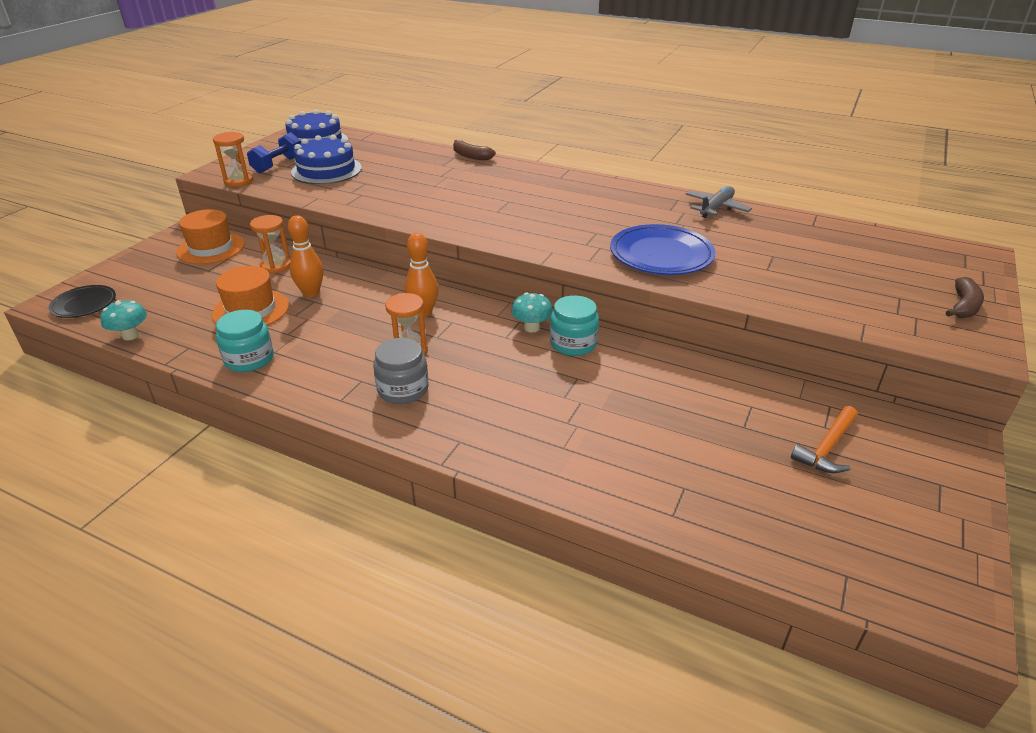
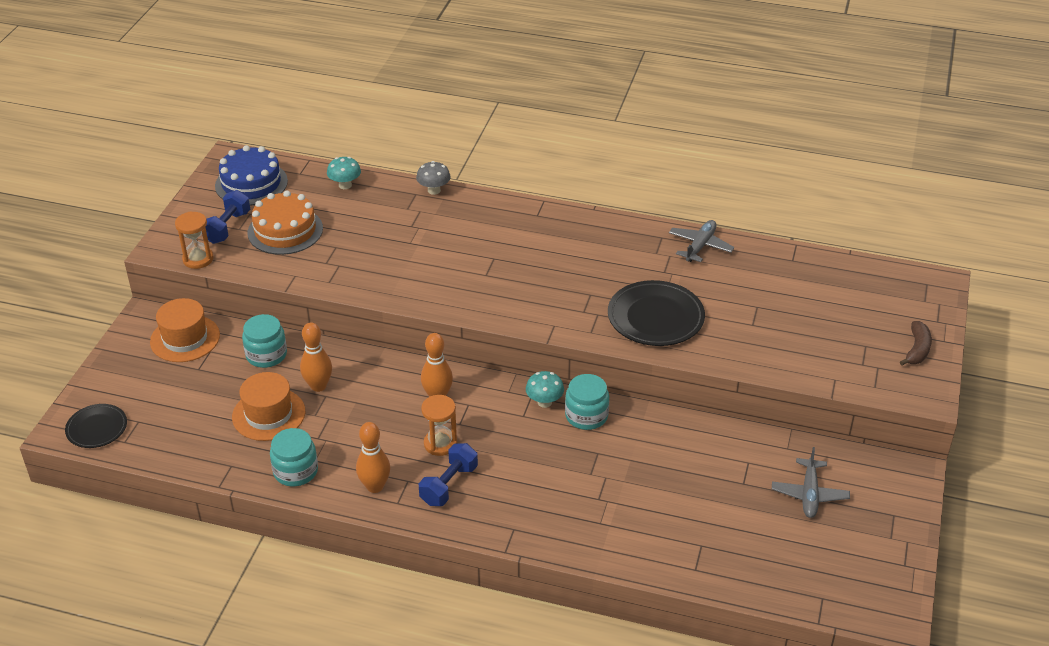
camera: 10 degrees left, 5 degrees up
(130, 335) = (167, 459): turquoise mushroom -> turquoise mushroom (345, 185)
(276, 266) = (266, 355): orange hourglass -> turquoise jar
(323, 382) = (375, 486): none -> orange bowling pin
(326, 170) = (285, 230): blue cake -> orange cake
(403, 389) = (449, 485): grey jar -> blue dumbbell
(471, 156) = (434, 190): brown banana -> grey mushroom
(661, 255) = (655, 317): blue plate -> black plate
(827, 447) = (809, 494): orange hammer -> grey plane

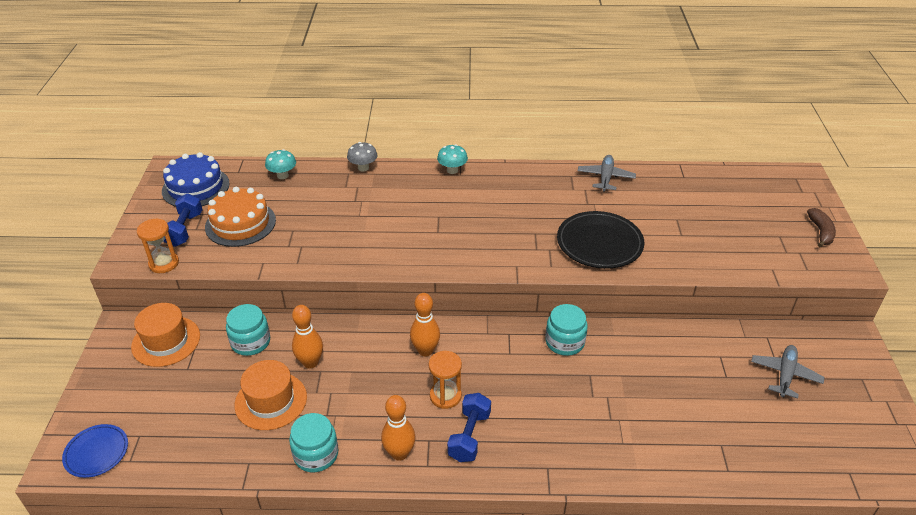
camera: 15 degrees left, 0 degrees up
(97, 428) = (96, 452): black plate -> blue plate
(544, 402) = (523, 337): turquoise mushroom -> turquoise mushroom (452, 170)
(809, 494) = (785, 375): grey plane -> grey plane turned 150 degrees counterclockwise

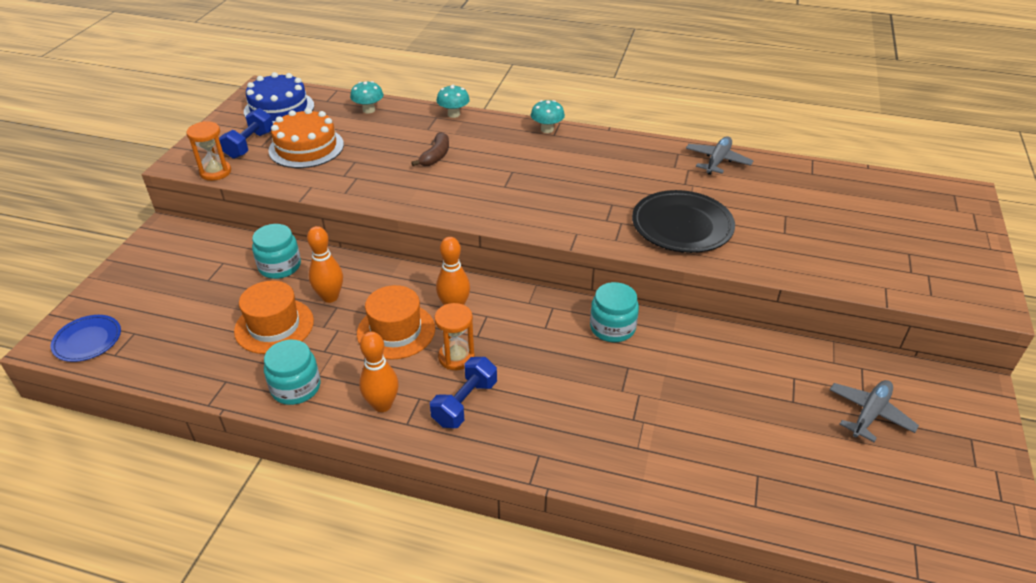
camera: 15 degrees right, 0 degrees up
(166, 341) = (199, 251): orange hat -> orange hat (396, 331)
(363, 168) = (453, 114): grey mushroom -> turquoise mushroom
(820, 232) = (965, 257): brown banana -> brown banana (436, 156)

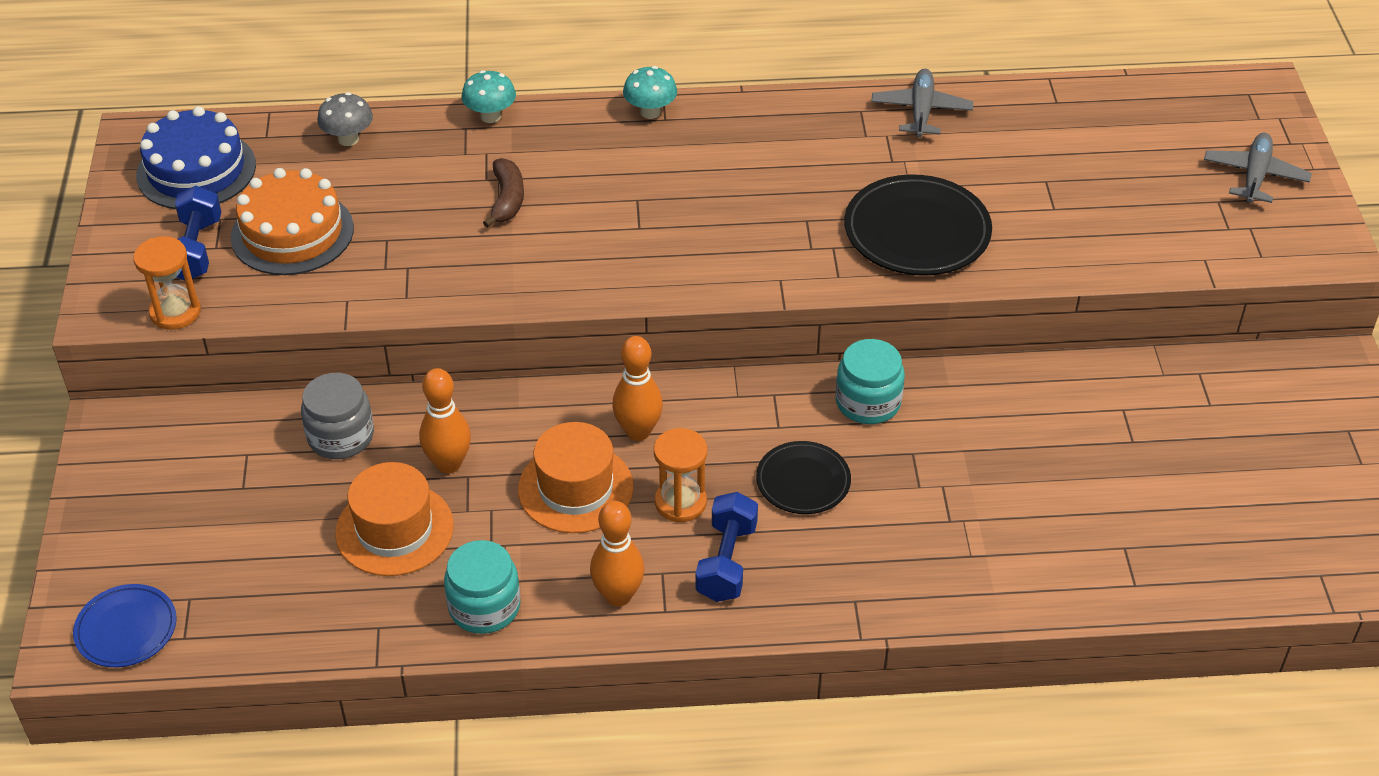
camera: 20 degrees left, 5 degrees up
(280, 266) = (341, 436): turquoise jar -> grey jar
(368, 110) = (348, 139): turquoise mushroom -> grey mushroom
(543, 365) = (803, 481): none -> black plate
(869, 414) = (1226, 432): grey plane -> grey plane (1254, 176)

